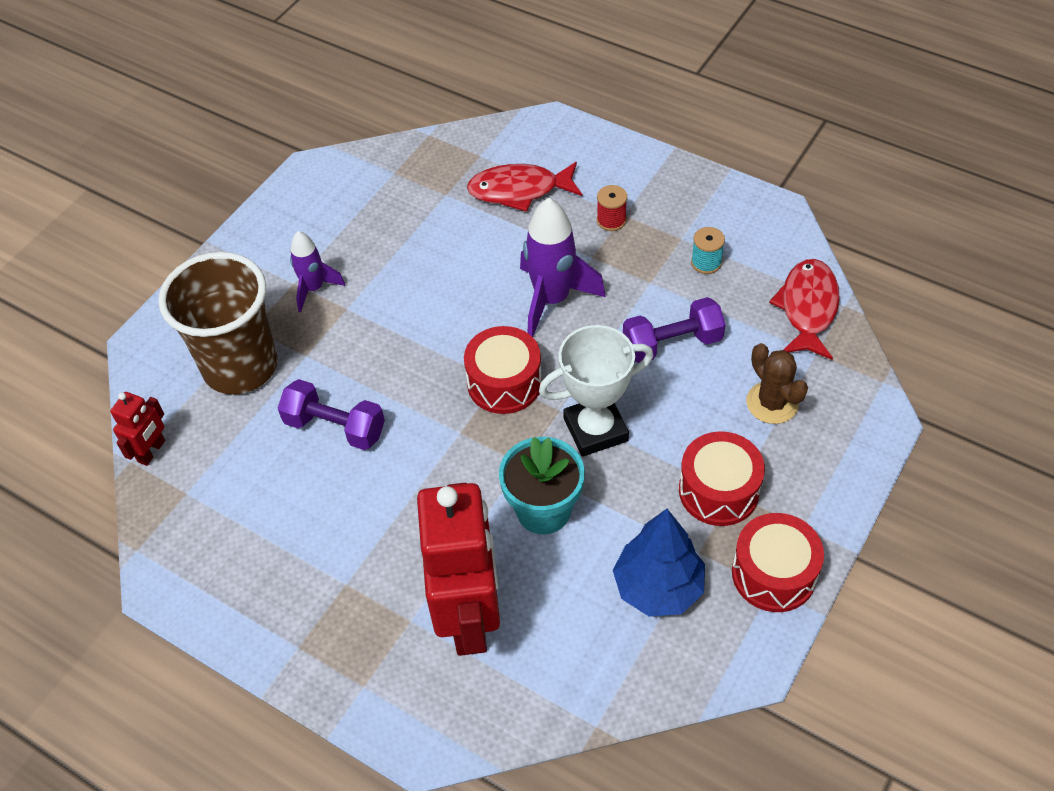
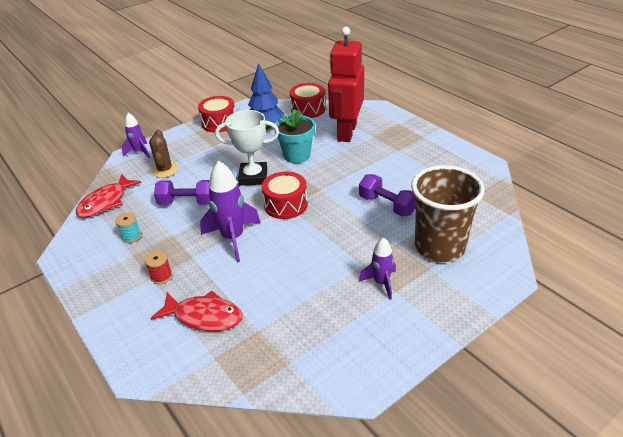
camera: 160 degrees left, 15 degrees down
(152, 451) = (497, 216): red robot -> none
(718, 490) = (217, 147): red drum -> red drum (308, 109)
(864, 434) = (139, 152): none -> purple rocket

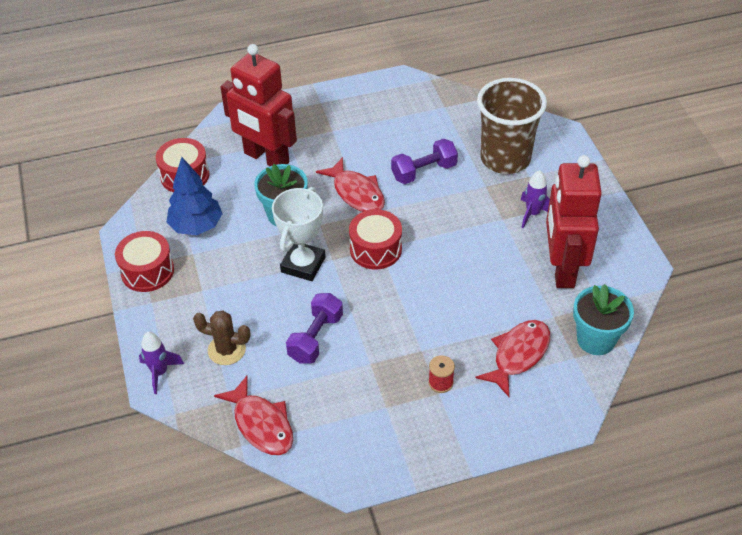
camera: 70 degrees left, 10 degrees up
(131, 236) = (352, 403): turquoise spool -> none
(233, 238) = (409, 308): purple rocket -> none
(241, 369) = (596, 339): none -> turquoise flower pot
(322, 321) = (562, 268): none -> red robot
(339, 179) = (356, 193): none -> red fish

